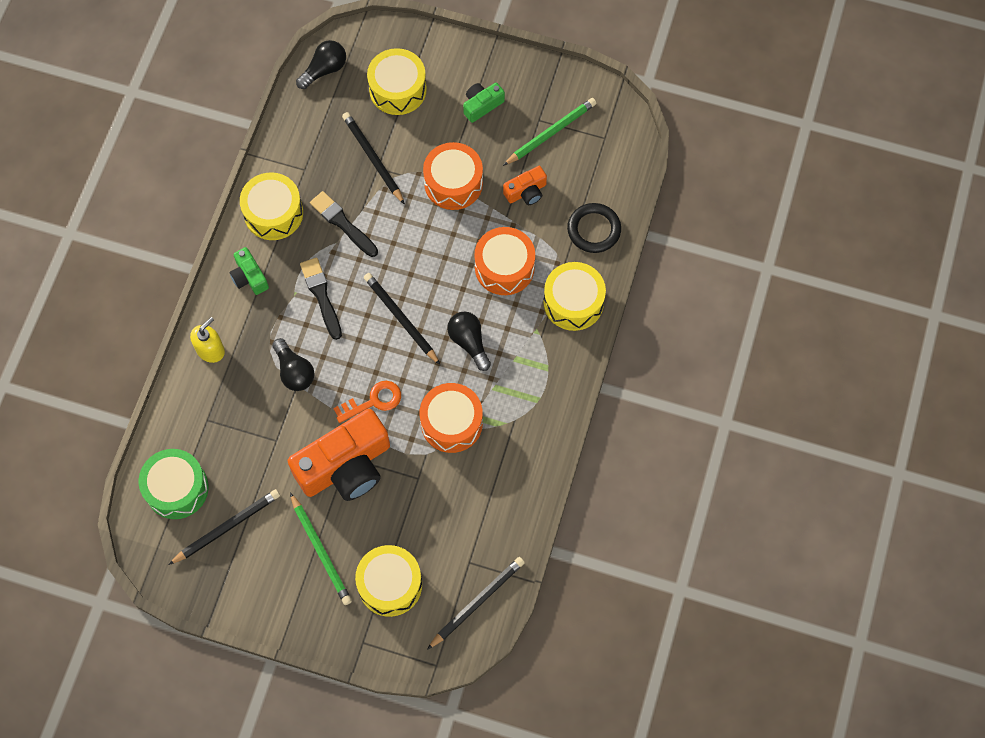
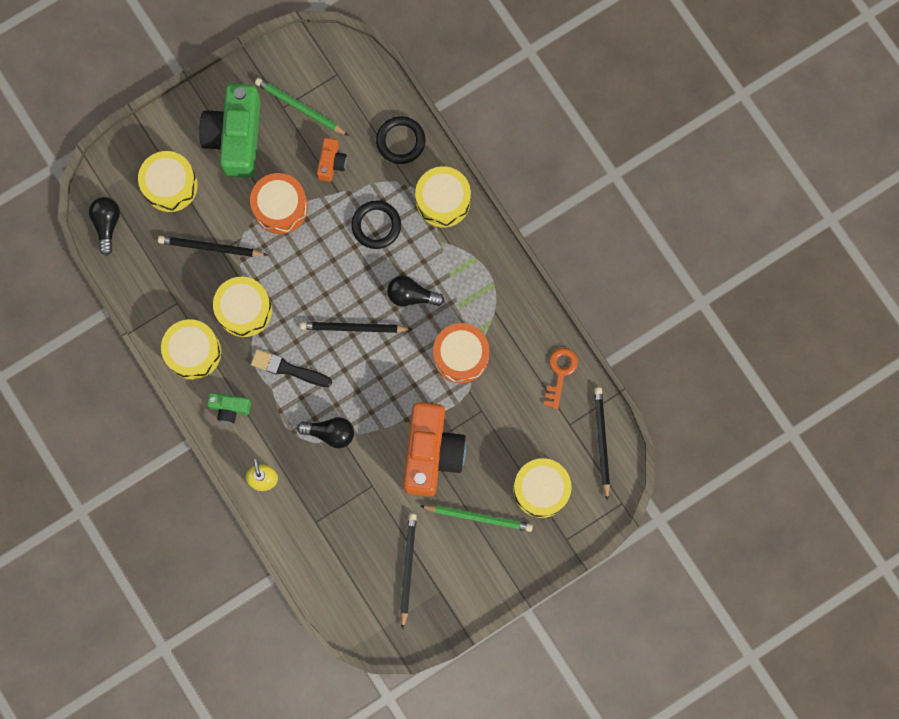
camera: 50 degrees left, 10 degrees up
(177, 488) = (349, 582): green drum -> none
(342, 223) = (244, 310): black brush -> yellow drum
(373, 401) = (399, 396): orange key -> orange key (560, 373)
(482, 105) = (236, 137): green camera -> green camera, size x2.14
(504, 267) = (376, 225): orange drum -> black ring
(551, 133) = (300, 108): green pencil -> green pencil turned 60 degrees counterclockwise

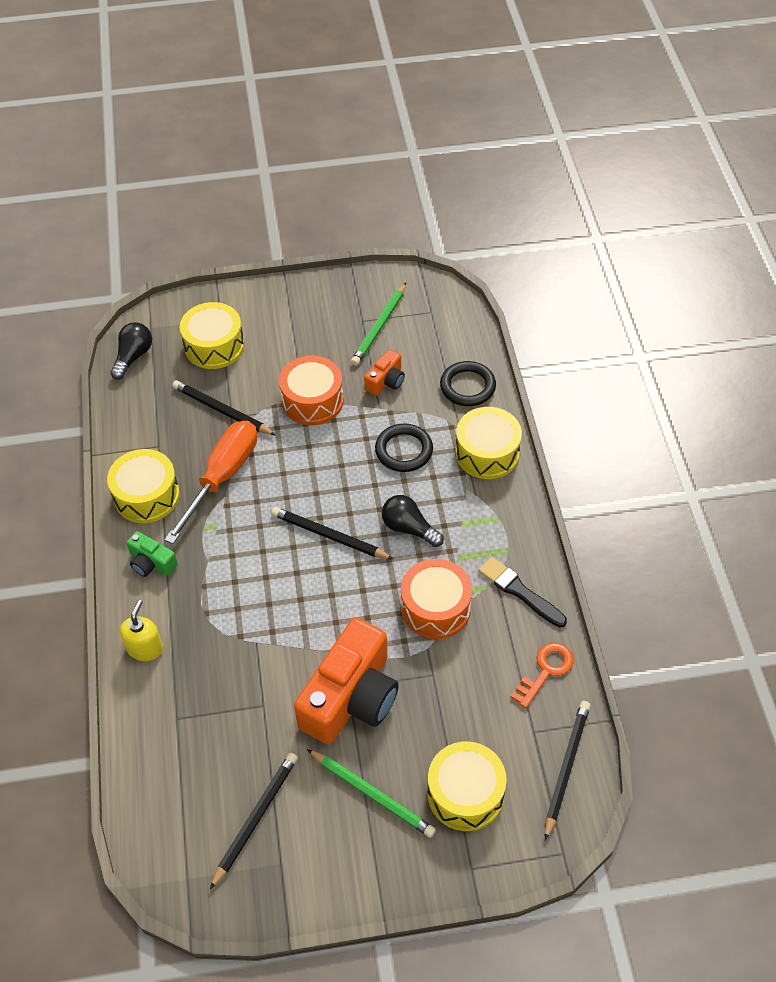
camera: 25 degrees right, 25 degrees down
(236, 137) = (302, 329): green camera -> none
(244, 310) = (222, 477): yellow drum -> orange screwdriver
(288, 369) = (236, 549): black brush -> black brush (519, 591)
(300, 108) = (379, 326): green pencil -> green pencil turned 120 degrees counterclockwise
(330, 433) = (246, 630): black light bulb -> none

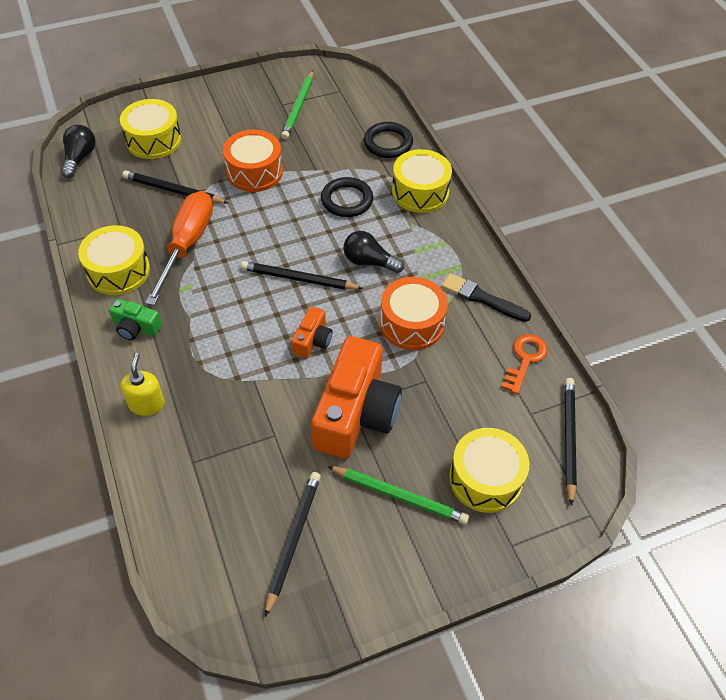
camera: 15 degrees left, 0 degrees up
(386, 381) = (316, 148): orange camera -> orange camera (312, 340)

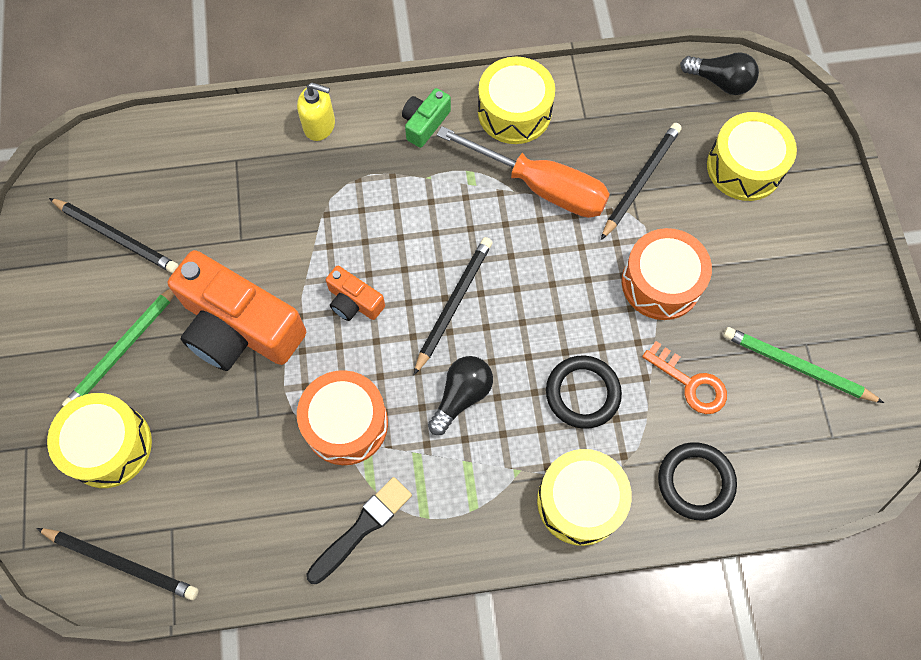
camera: 105 degrees right, 15 degrees up
(525, 359) = (248, 551): orange key -> orange key (690, 383)

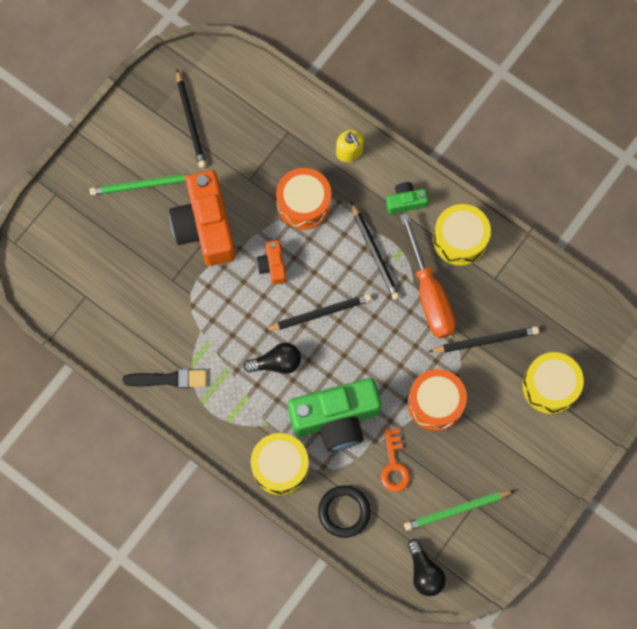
camera: 45 degrees right, 5 degrees up
(109, 446) = (93, 229): yellow drum -> none
(121, 563) = (50, 291): black pencil -> black pencil (374, 253)
(346, 423) = (209, 323): orange drum -> orange drum (304, 203)
(582, 393) = (336, 418): black ring -> green camera
(720, 82) = (593, 327): black light bulb -> black light bulb (424, 572)
(797, 366) = (457, 510): green pencil -> green pencil turned 90 degrees counterclockwise

